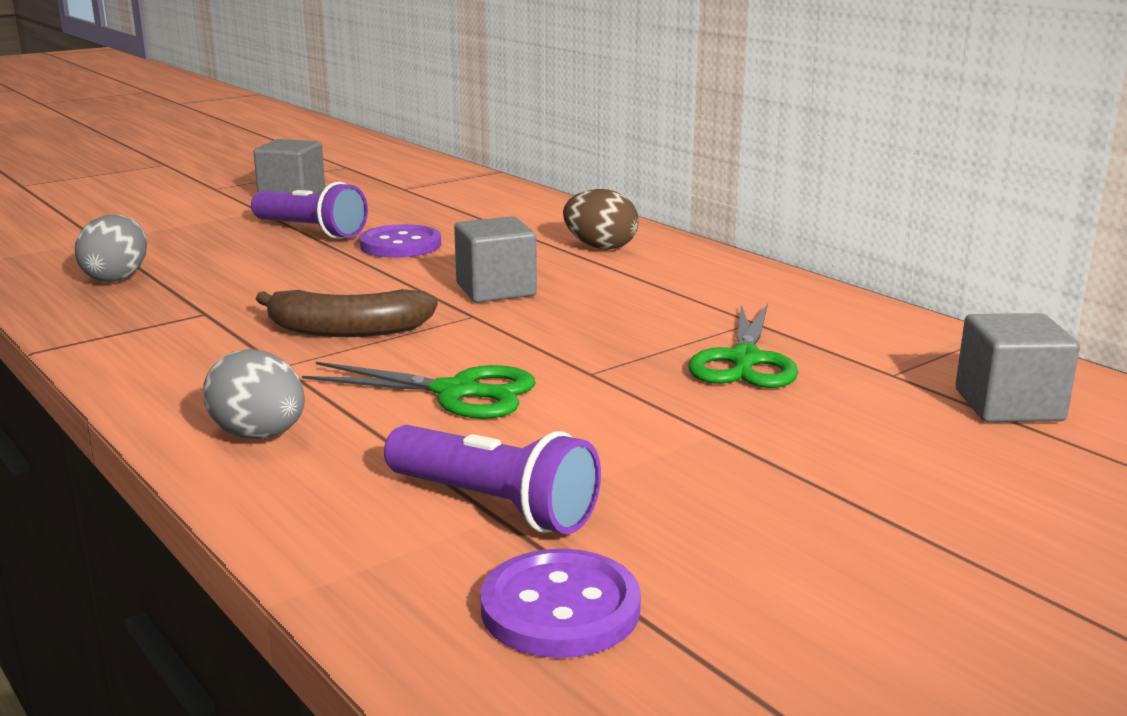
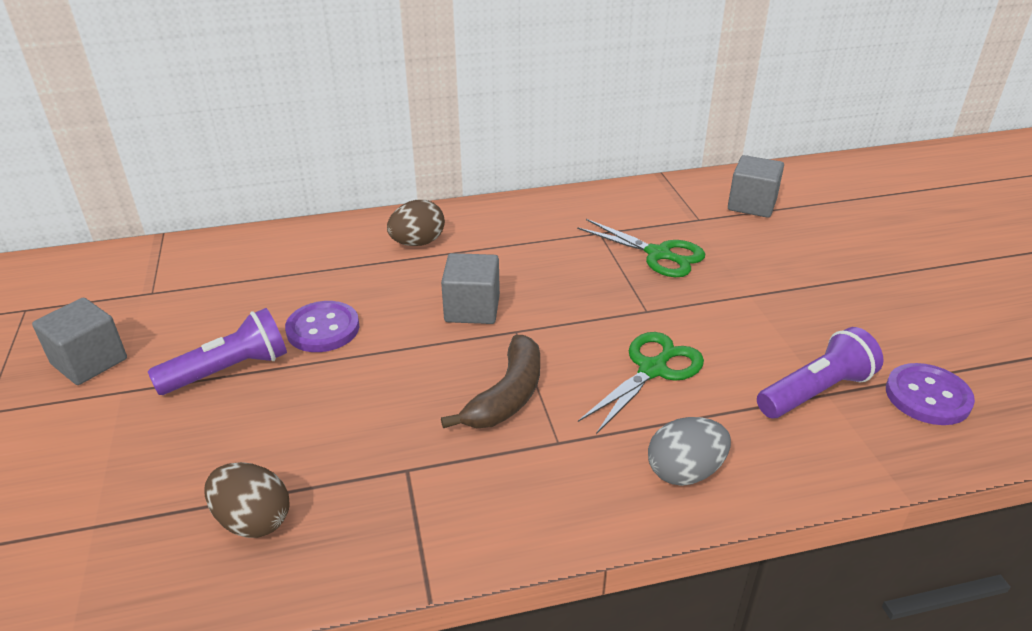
camera: 65 degrees left, 15 degrees up
(117, 277) = (253, 520): grey egg -> brown egg

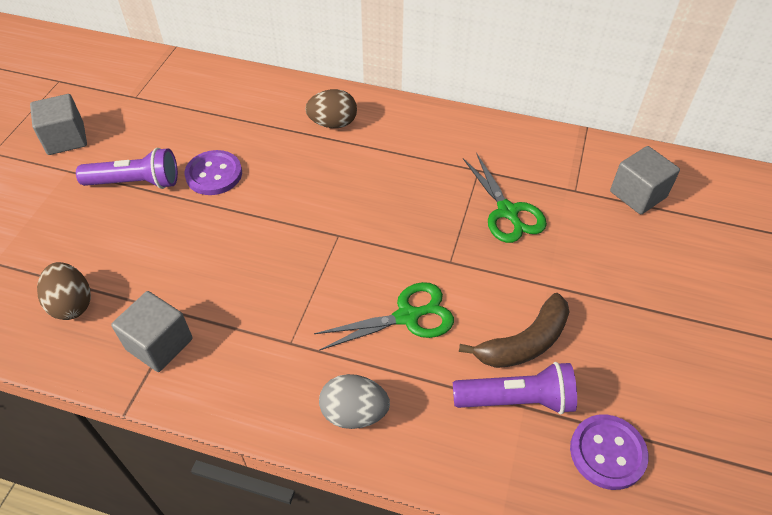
camera: 30 degrees right, 15 degrees up
(472, 309) = (323, 201): grey cube -> grey cube (159, 344)
(507, 395) = (288, 288): brown banana -> brown banana (524, 342)

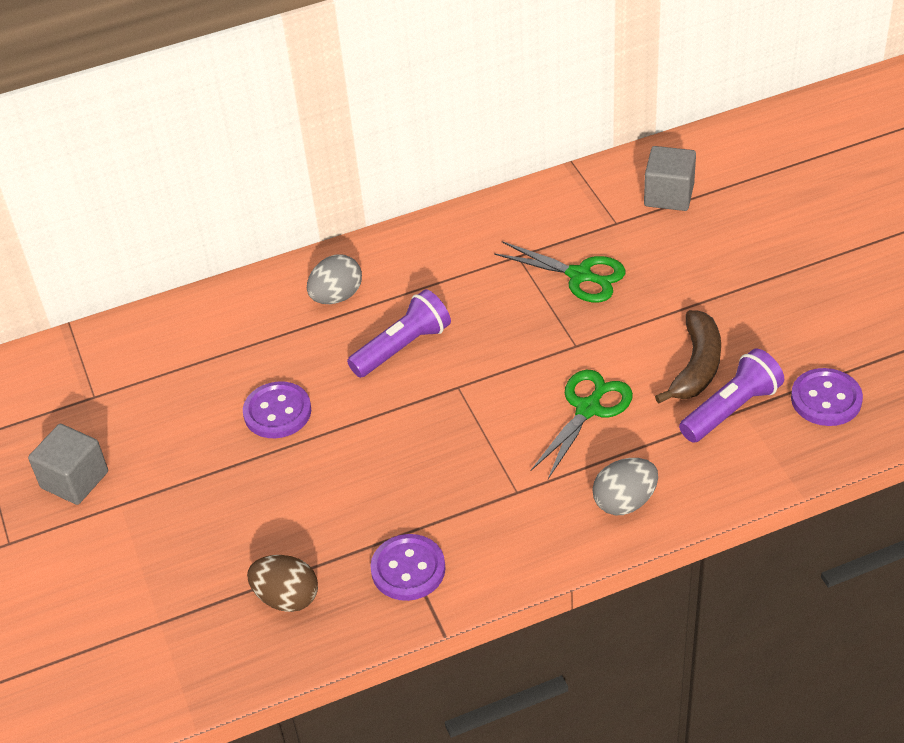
camera: 35 degrees left, 5 degrees down
(136, 182) = (208, 468): purple flashlight -> purple flashlight (403, 347)
(159, 344) = (408, 569): grey cube -> purple button
(333, 123) = (336, 296): brown egg -> grey egg

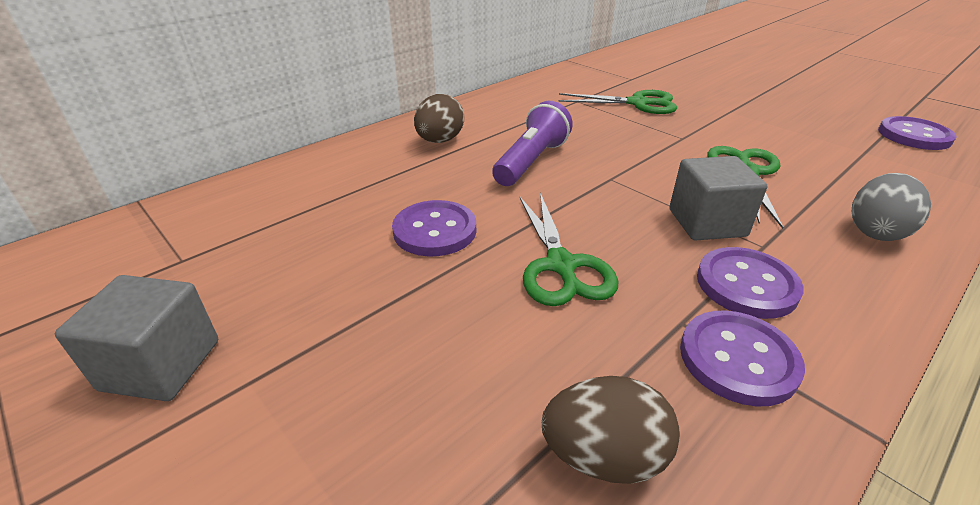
camera: 25 degrees left, 10 degrees down
(336, 296) = (440, 141): grey egg -> brown egg
(349, 469) = (561, 265): none -> green scissors
(467, 520) = (746, 285): none -> purple button
(669, 195) = (651, 64): grey cube -> grey cube (707, 223)
(696, 366) = (792, 134): brown banana -> none
(731, 409) = (858, 152): purple flashlight -> none

